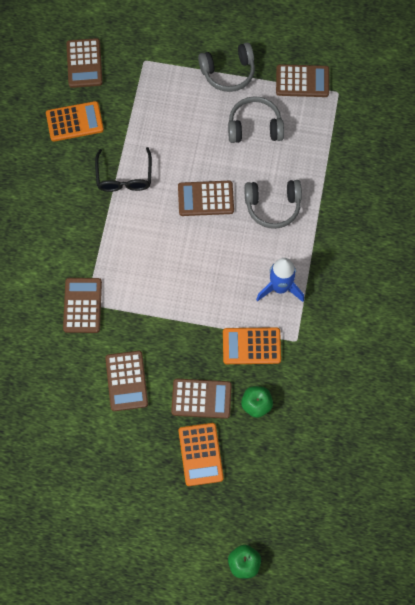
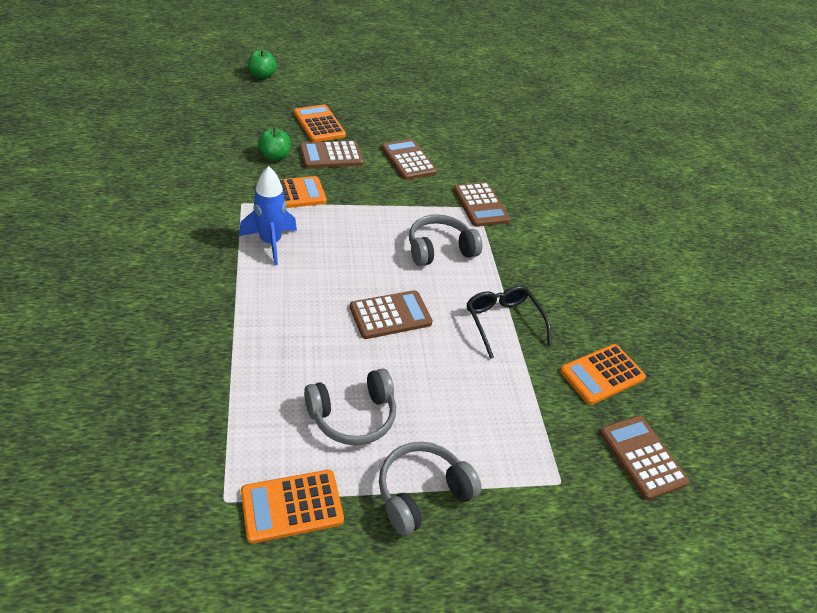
camera: 155 degrees right, 25 degrees down
(273, 206) = (299, 320): grey headphones -> grey headphones (439, 249)
(302, 81) = (292, 506): brown calculator -> orange calculator

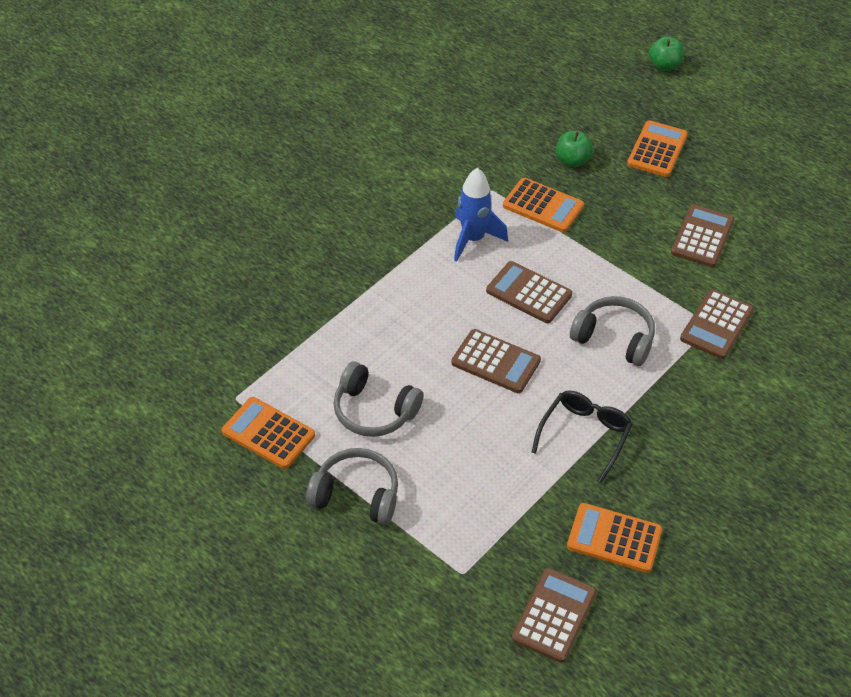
camera: 55 degrees right, 5 degrees up
(331, 155) = (628, 189): brown calculator -> brown calculator (529, 293)

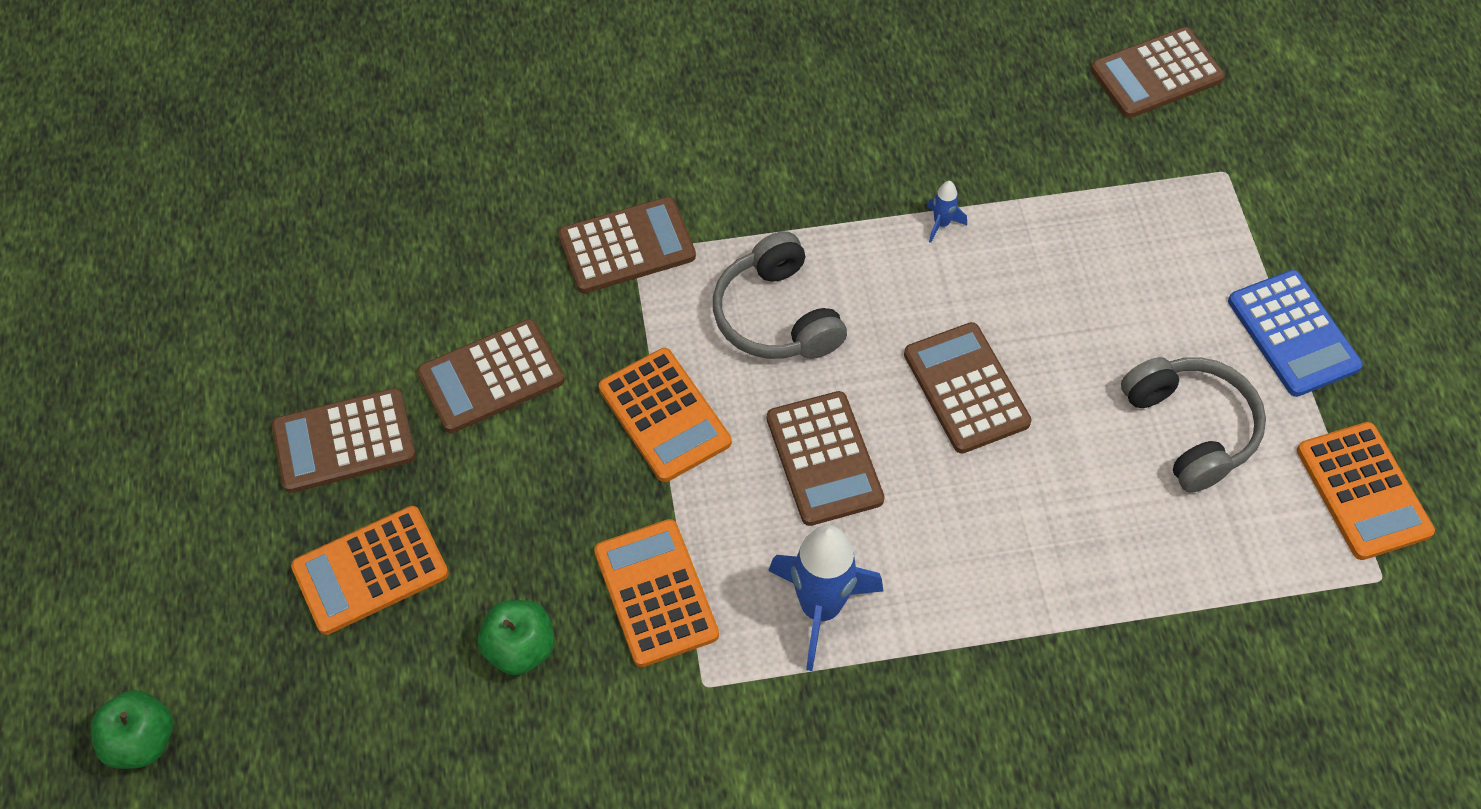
camera: 140 degrees left, 10 degrees up
(356, 495) = (1293, 334): grey headphones -> blue calculator
(585, 435) = (941, 224): black glasses -> blue rocket
(614, 538) = (1018, 101): orange calculator -> orange calculator (664, 415)
(725, 180) = (344, 441): none -> brown calculator

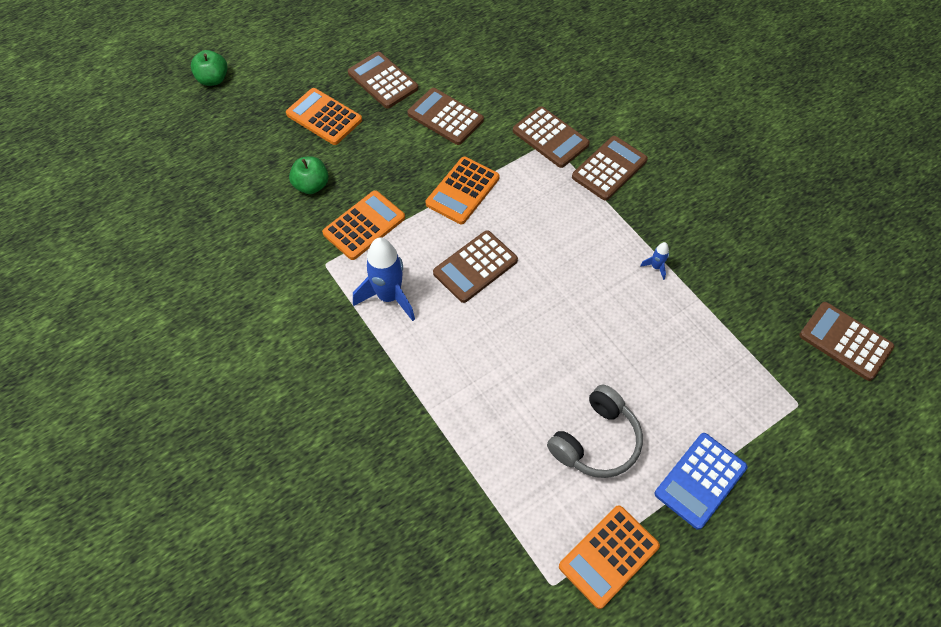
camera: 65 degrees right, 0 degrees up
(776, 316) = (548, 214): grey headphones -> none
(966, 388) = (555, 316): brown calculator -> brown calculator (609, 169)

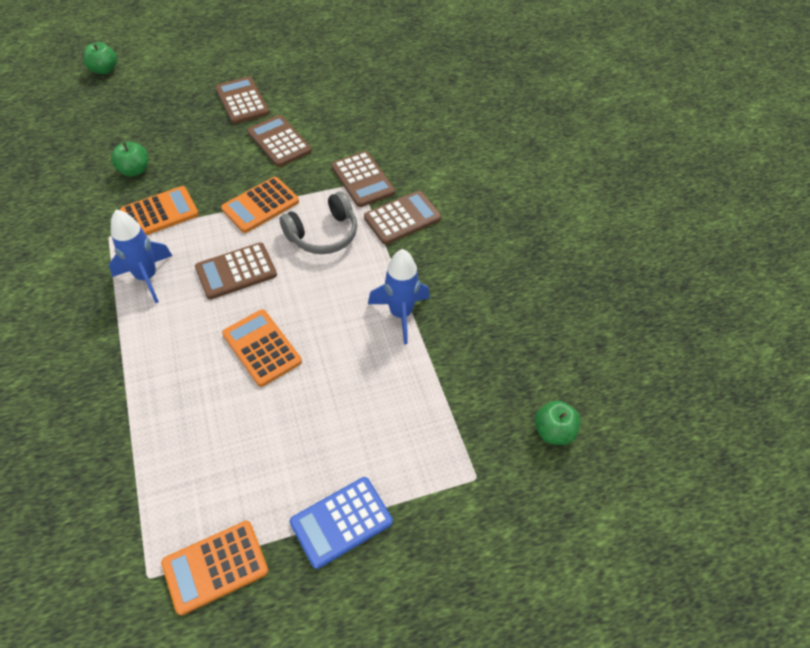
camera: 15 degrees right, 5 degrees down
(324, 117) = (177, 119): orange calculator -> orange calculator (262, 348)
(596, 441) = (261, 455): grey headphones -> grey headphones (323, 234)
(656, 267) = (401, 314): blue rocket -> blue rocket, size x2.29
(845, 341) = (553, 431): brown calculator -> green apple

